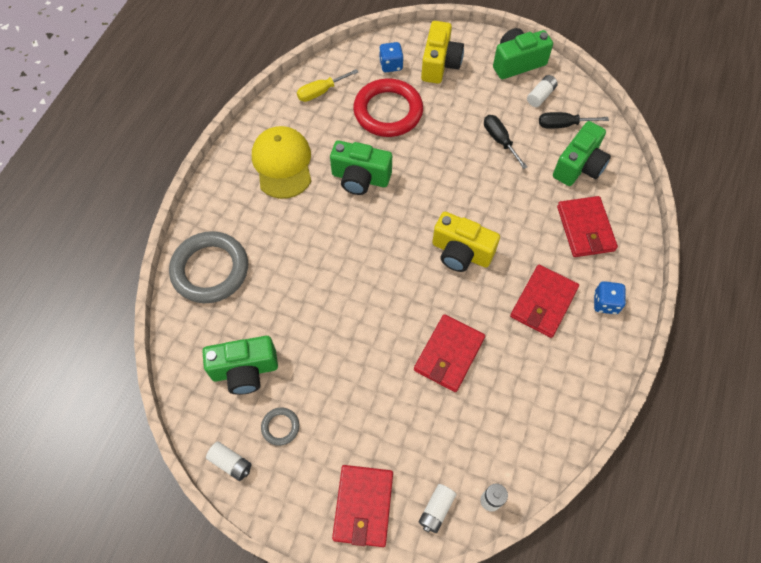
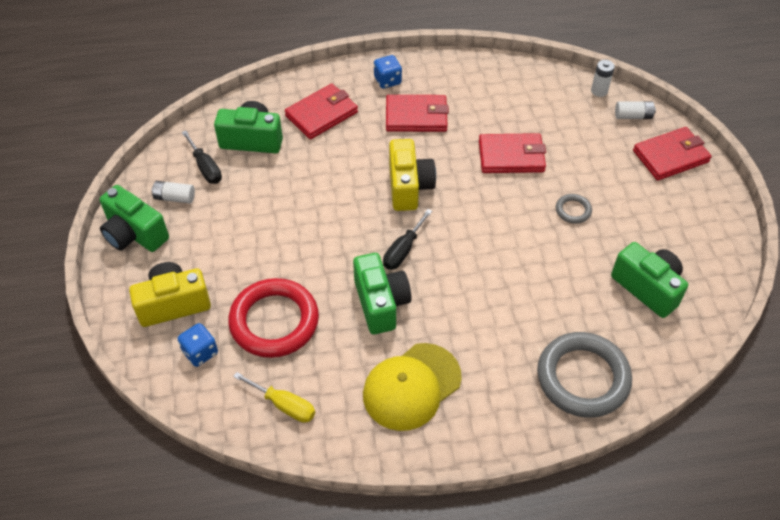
camera: 120 degrees left, 10 degrees down
(231, 463) = (724, 253): white battery -> none
(280, 427) = (667, 236): grey ring -> grey ring (573, 210)
(499, 140) = (256, 208): black screwdriver -> black screwdriver (403, 250)

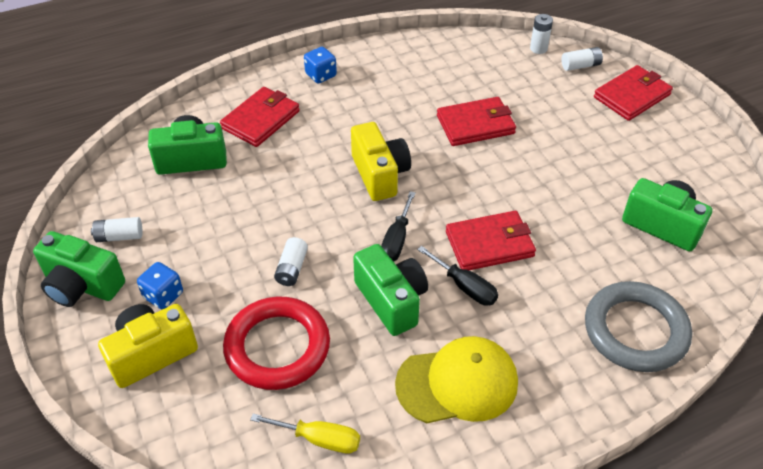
camera: 15 degrees left, 5 degrees down
(200, 352) = (200, 402): blue dice -> blue dice (163, 295)
(205, 167) = (146, 198): black screwdriver -> black screwdriver (465, 287)
(306, 256) = (291, 269): none -> white battery
(411, 386) = (457, 383): yellow cap -> yellow cap turned 135 degrees counterclockwise
(416, 116) = (363, 104): red wallet -> red wallet (489, 244)
(573, 210) = (558, 165): grey ring -> none

